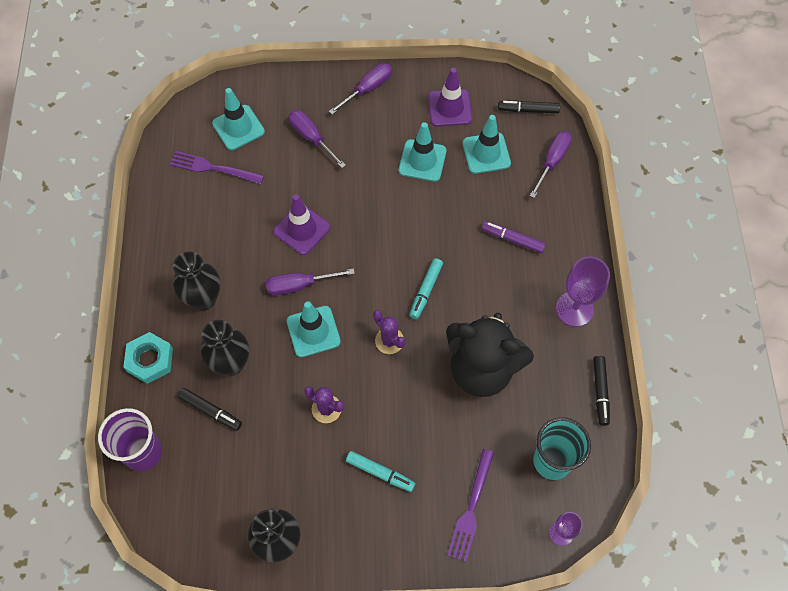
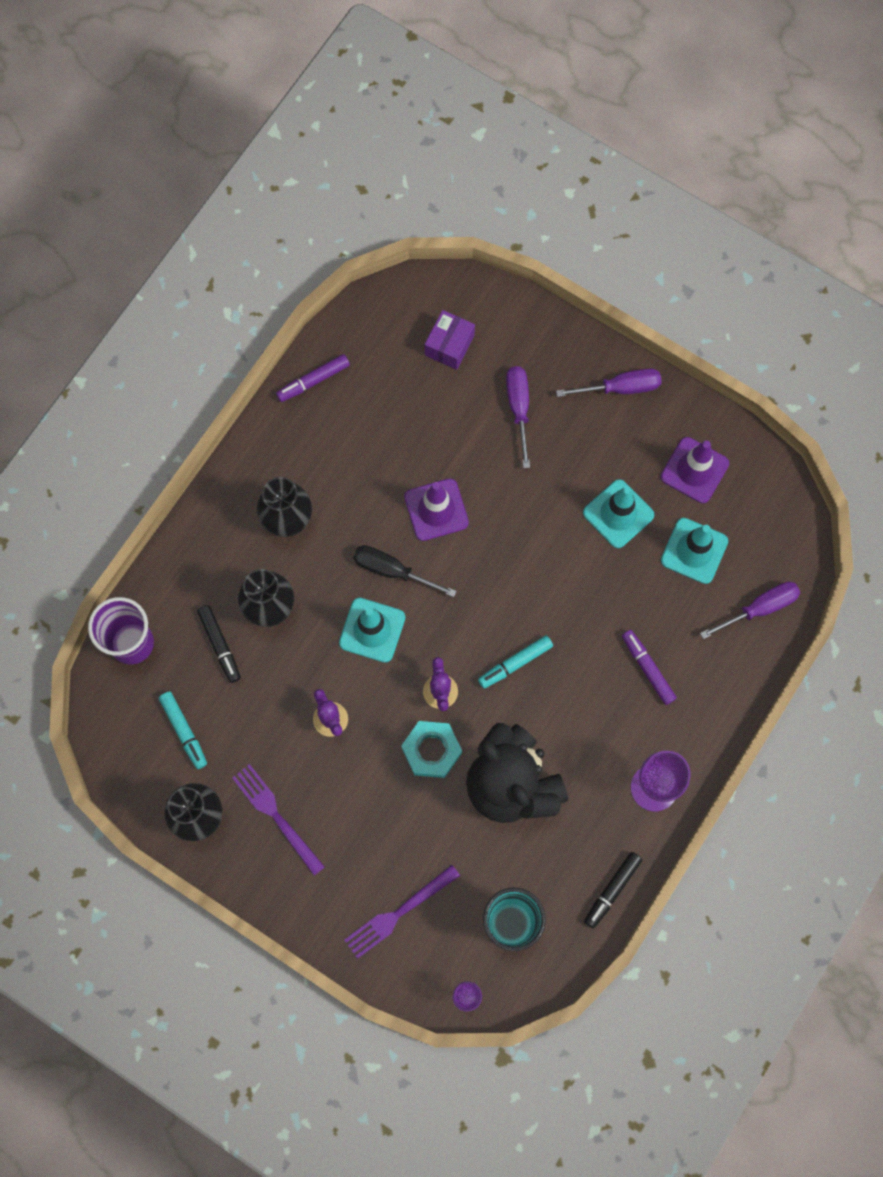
camera: 35 degrees right, 10 degrees up
(150, 360) = (196, 552): turquoise nut -> turquoise nut (431, 750)
(159, 201) = (313, 381): none -> purple marker
(212, 168) = (391, 377): purple fork -> purple fork (275, 815)
(238, 127) = (449, 345): turquoise traffic cone -> purple box
(299, 285) = (391, 570): purple screwdriver -> black screwdriver
(380, 473) = (337, 818): turquoise marker -> turquoise marker (184, 731)
(528, 110) = (780, 529): black marker -> none

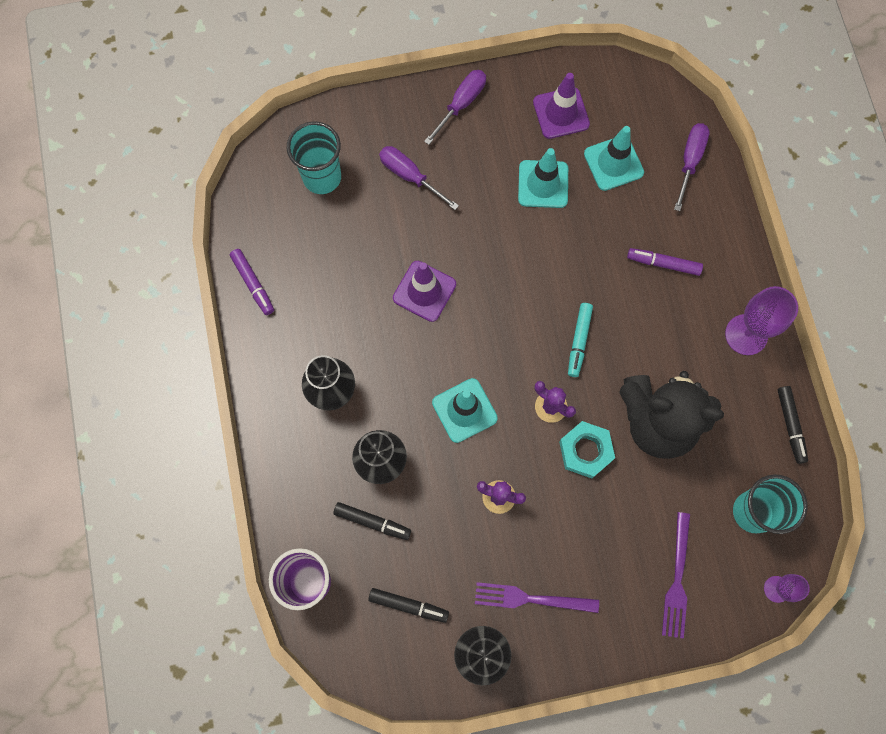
camera: 45 degrees left, 0 degrees up
(184, 731) = (408, 605): turquoise marker -> black marker
(313, 381) = (253, 284): purple marker -> purple marker turned 45 degrees counterclockwise
(391, 570) = (436, 359): black screwdriver -> none
(449, 345) = (322, 177): purple box -> turquoise cup

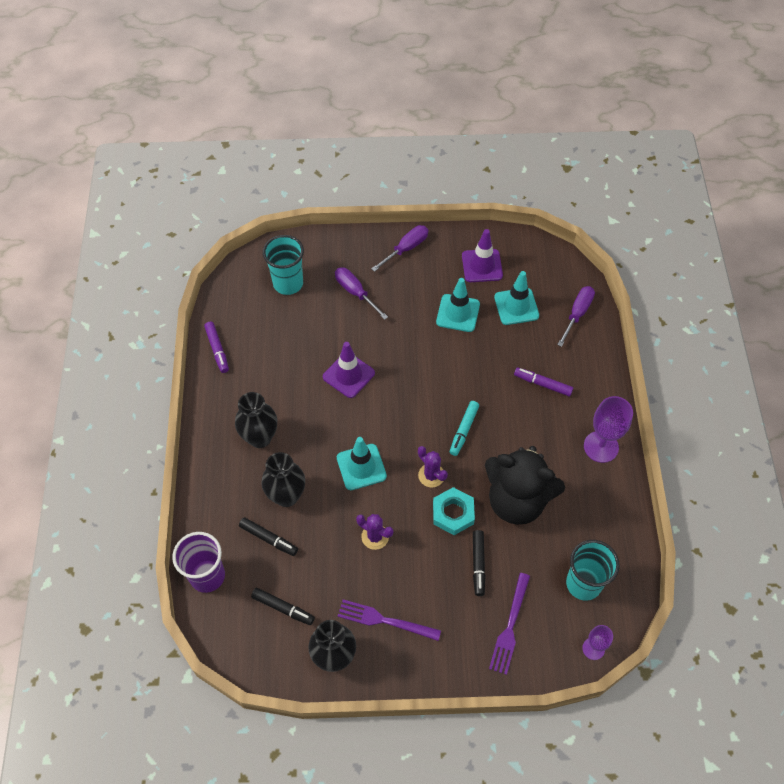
camera: 10 degrees right, 15 degrees down
(790, 425) = (626, 521): black marker -> black marker (478, 564)

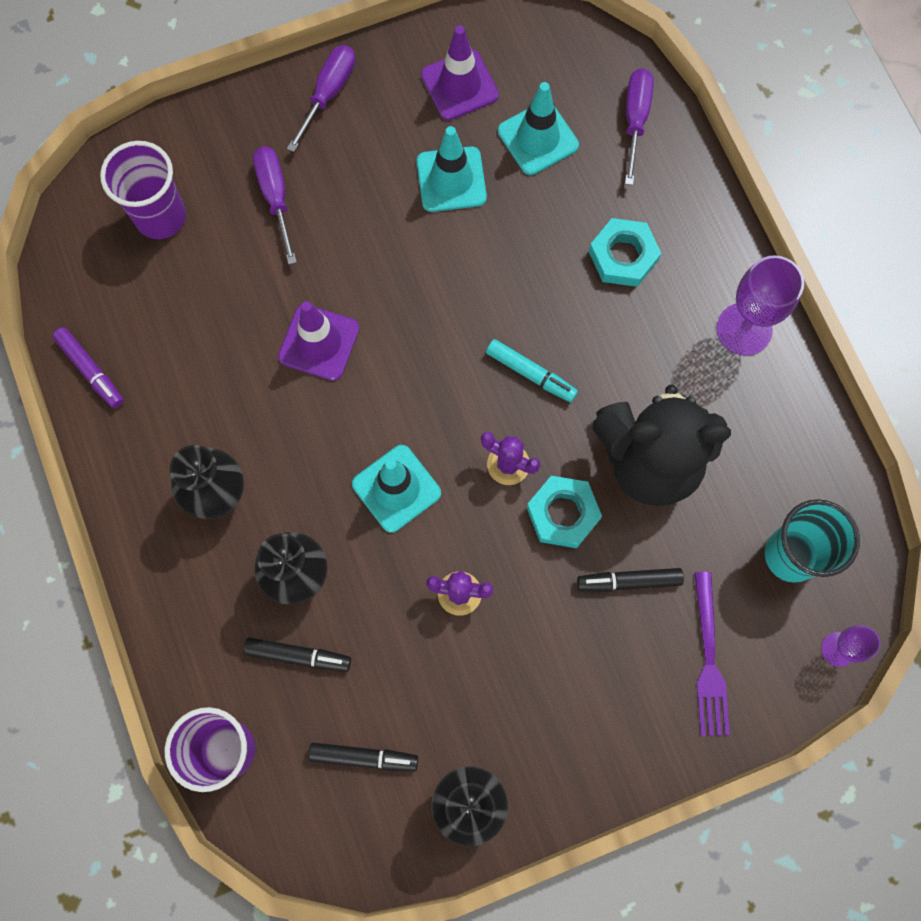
camera: 20 degrees left, 15 degrees up
(288, 283) = (160, 217): turquoise cup -> purple cup
(355, 292) = (275, 197): purple screwdriver -> purple screwdriver turned 45 degrees clockwise
(384, 620) = (521, 719): purple fork -> none
(463, 430) = (531, 374): turquoise marker -> turquoise marker turned 60 degrees counterclockwise
(478, 564) = (629, 581): black marker -> black marker turned 105 degrees clockwise
(542, 384) = (623, 256): purple marker -> turquoise nut

